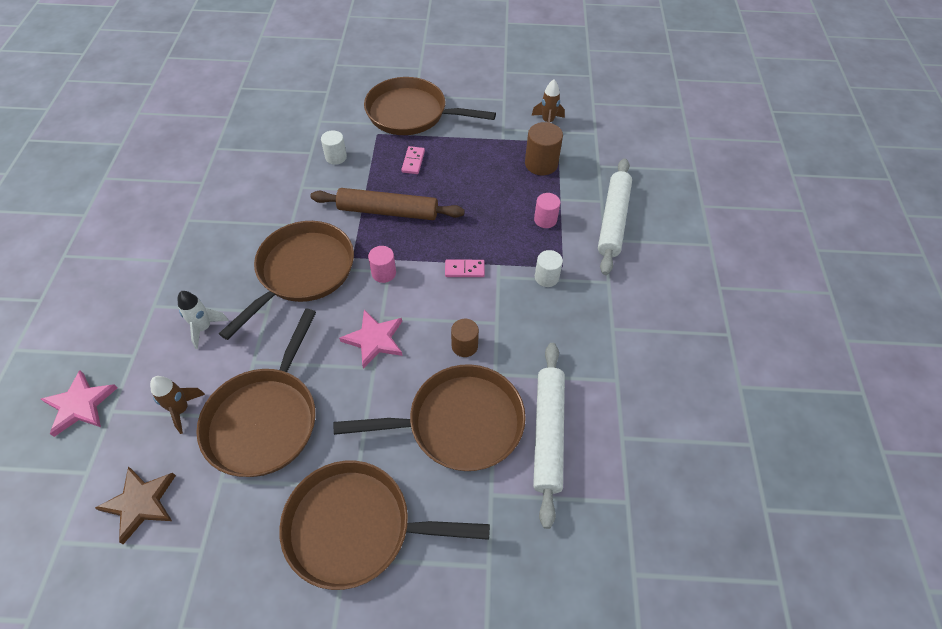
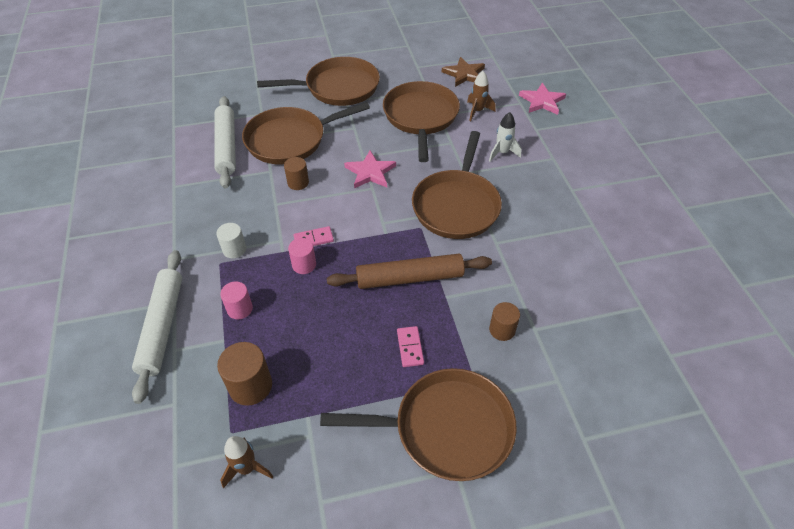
camera: 165 degrees right, 5 degrees down
(336, 157) = (502, 330): white cylinder -> brown cylinder
(383, 273) = (386, 220): pink cylinder -> pink cylinder (304, 265)

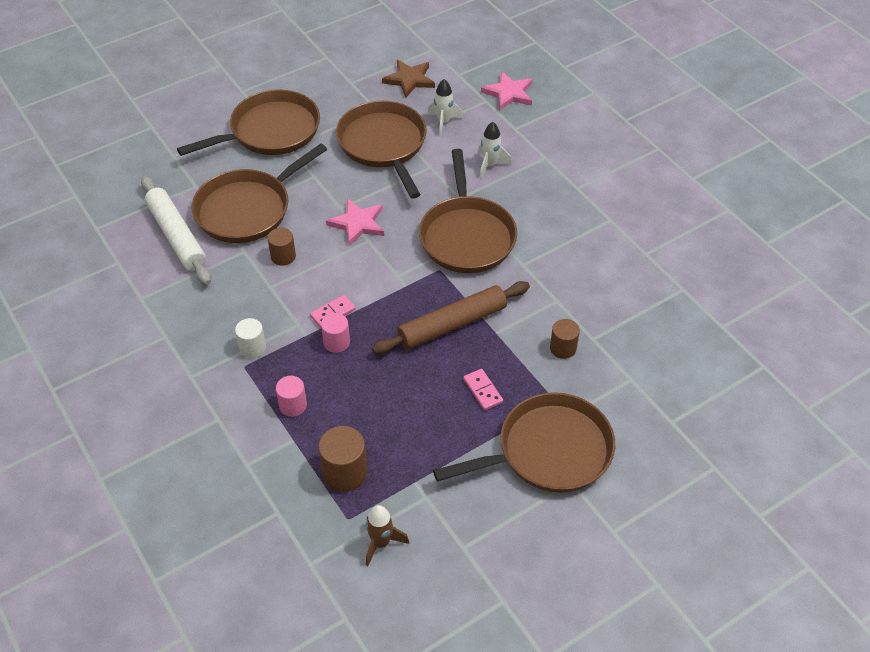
camera: 20 degrees left, 0 degrees up
(162, 327) = (221, 446): white rolling pin -> none
(477, 111) = (443, 122): brown rocket -> white rocket

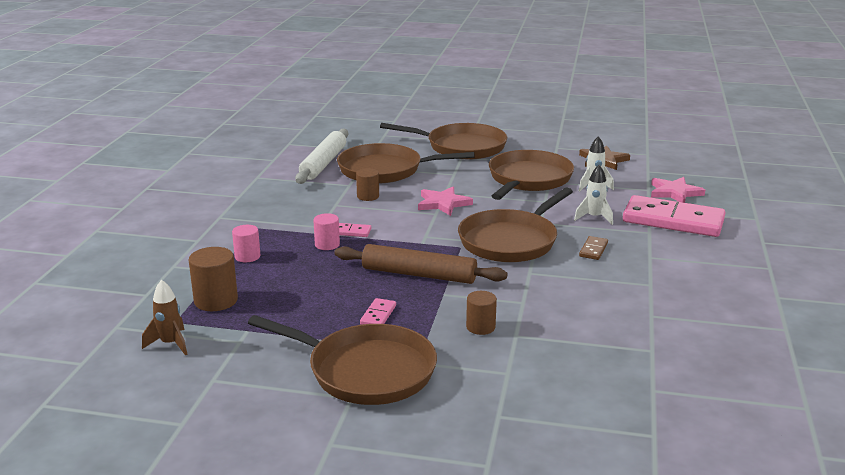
camera: 45 degrees right, 25 degrees down
(252, 347) = (274, 223): white cylinder -> none
(533, 206) = (593, 250): none -> brown domino
(546, 132) = (673, 221): none -> pink domino

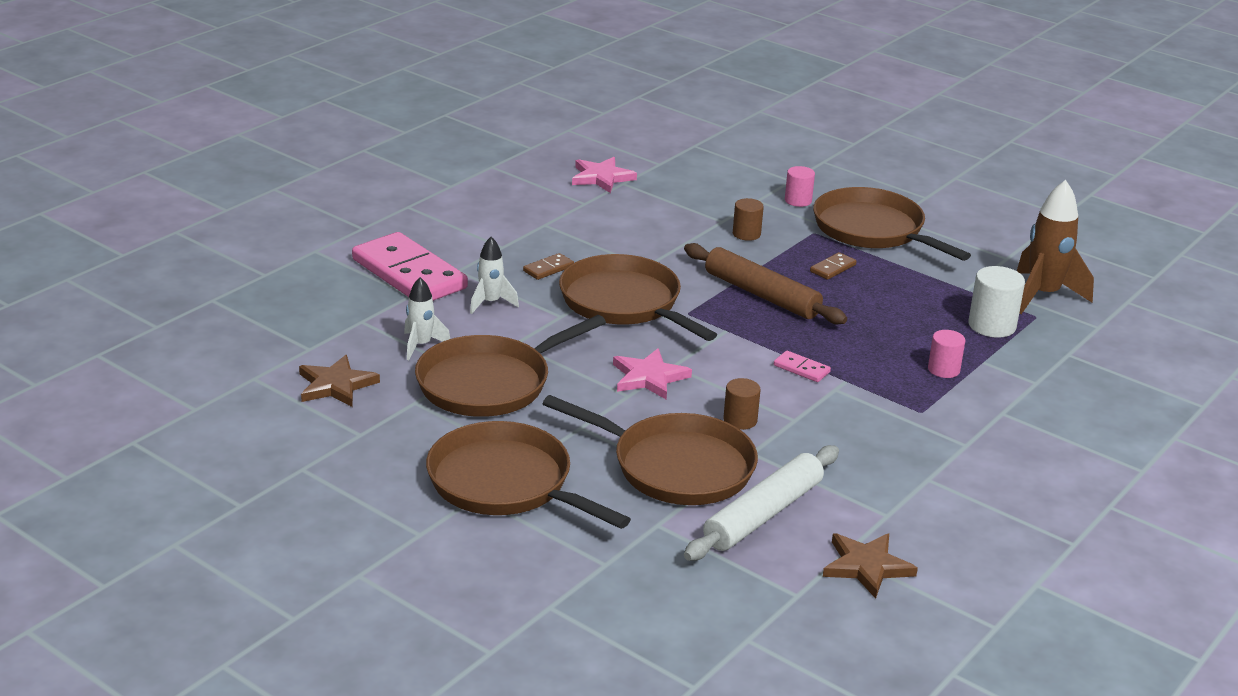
camera: 155 degrees left, 5 degrees up
(170, 344) = (1043, 296): brown rocket -> brown rocket, size x1.76
(216, 301) = (992, 326): brown cylinder -> white cylinder
(259, 158) = (866, 566): none -> brown star
(327, 245) = (840, 359): pink cylinder -> pink cylinder (798, 200)
(378, 315) = (832, 268): pink domino -> brown domino
(510, 241) = (624, 303): brown pan -> brown pan turned 105 degrees counterclockwise
(675, 193) = (339, 306): pink star -> pink star (601, 177)

